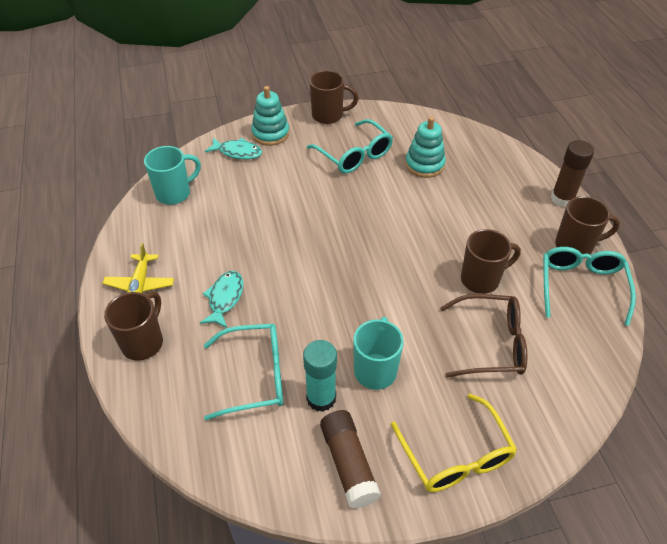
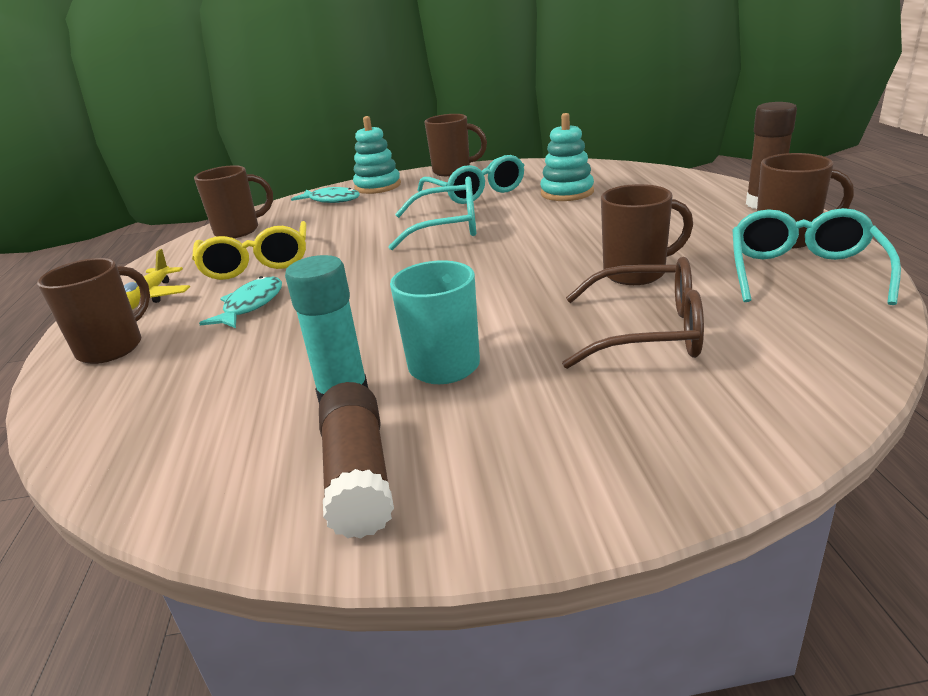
camera: 10 degrees right, 20 degrees down
(174, 193) = (239, 231): turquoise mug -> brown mug
(254, 376) = (250, 375): turquoise glasses -> turquoise glasses (447, 228)
(455, 455) = (565, 464): yellow glasses -> yellow glasses (257, 263)

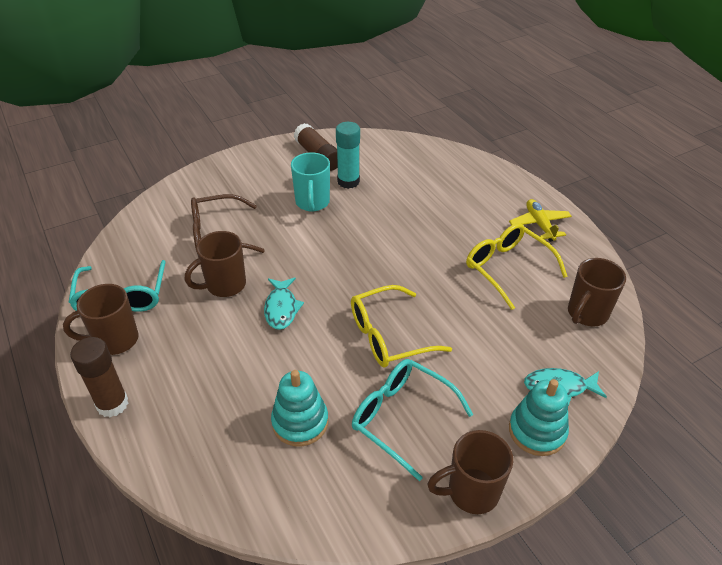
camera: 155 degrees right, 15 degrees up
(113, 347) = (500, 189): brown mug -> none
(251, 305) = (459, 227): turquoise fish -> turquoise fish (281, 308)
(447, 228) = (389, 336): turquoise glasses -> yellow glasses

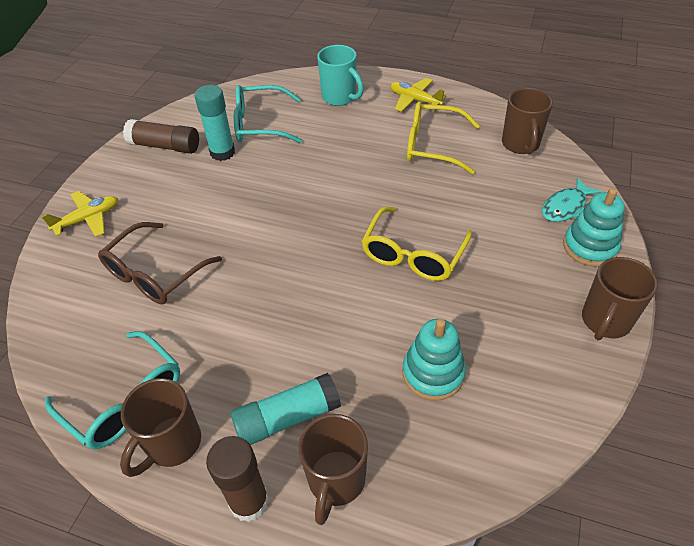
camera: 40 degrees left, 5 degrees up
(185, 376) = (287, 417): none -> turquoise glue stick
(222, 177) = (88, 219): none -> yellow plane
(224, 285) = (220, 313): brown mug -> brown mug (336, 481)
(281, 308) = (299, 295): turquoise fish -> none
(312, 203) = (212, 189): turquoise mug -> turquoise mug (340, 97)
(402, 418) = (500, 308): turquoise glasses -> turquoise glasses (260, 124)

